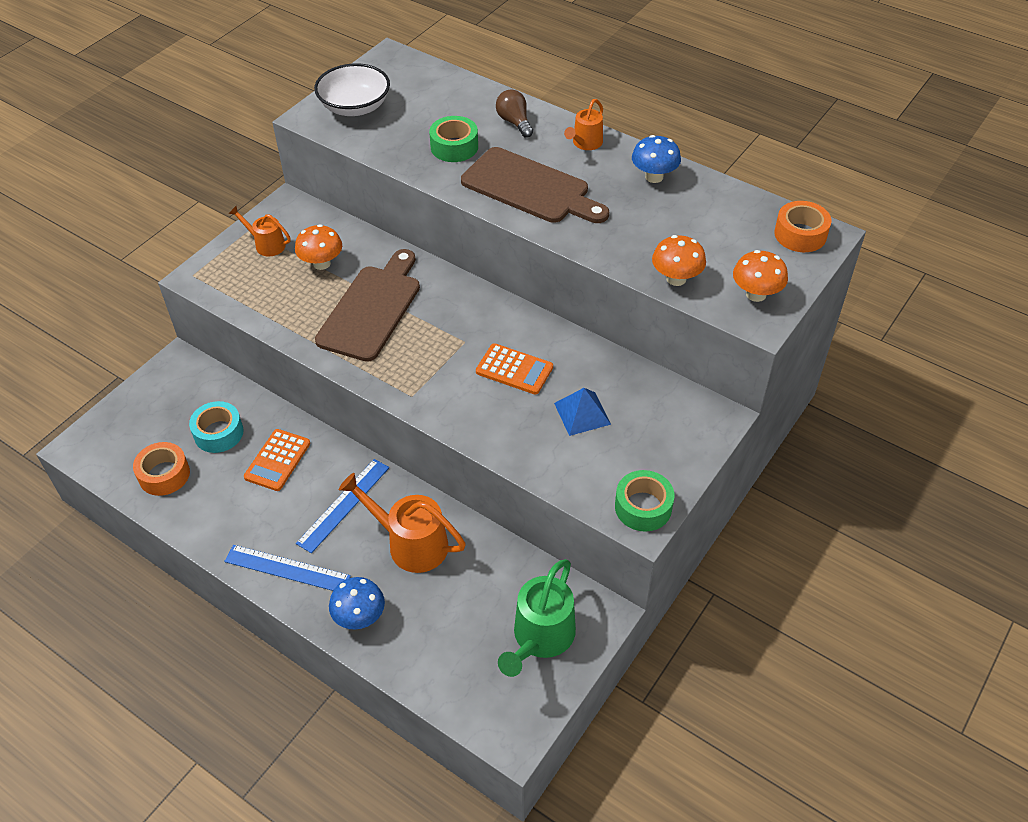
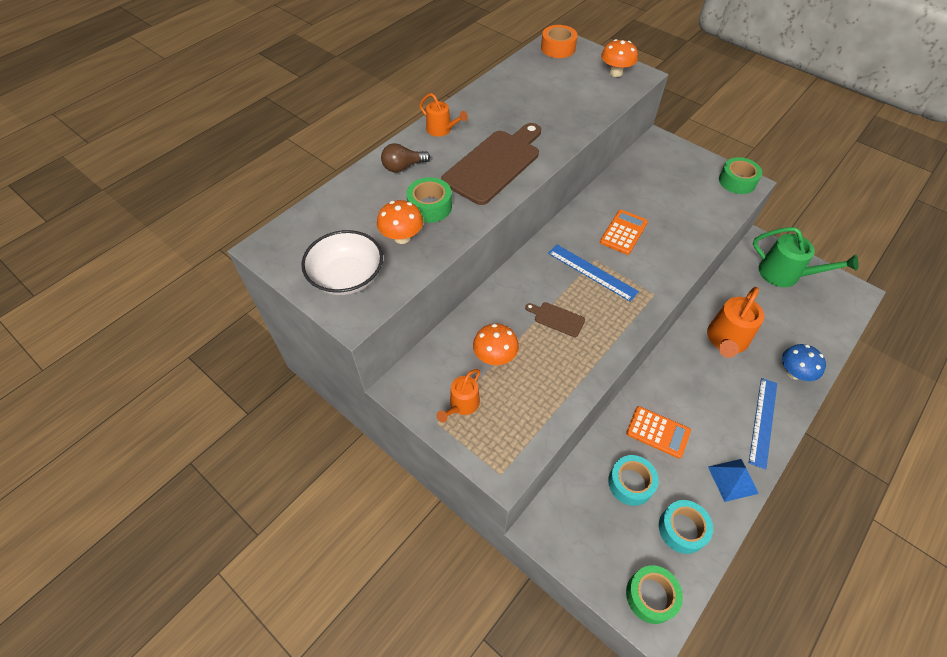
camera: 85 degrees left, 5 degrees up
(103, 444) = (651, 596): none -> green tape
(164, 474) = (682, 529): orange tape -> turquoise tape
(344, 505) = (697, 382): blue ruler -> blue ruler (592, 272)
(371, 309) = (557, 319): brown cutting board -> brown cutting board, size x0.45
(582, 413) = (662, 201): blue pyramid -> blue pyramid (733, 480)
(654, 177) = (489, 100): blue mushroom -> none
(676, 279) = (601, 103): orange mushroom -> orange mushroom (402, 237)

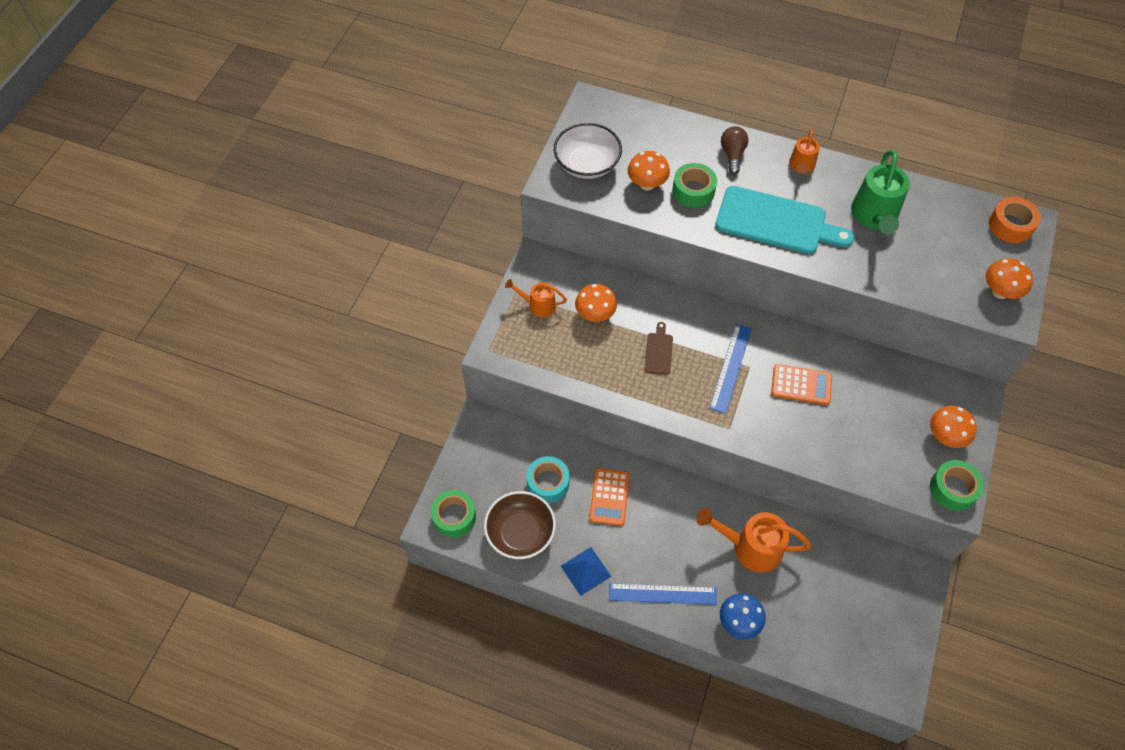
camera: 70 degrees right, 5 degrees up
(403, 167) = (732, 155): brown light bulb -> brown light bulb turned 45 degrees clockwise
(494, 164) = (776, 222): brown cutting board -> turquoise cutting board
(682, 529) = (520, 533): turquoise tape -> brown bowl
(691, 169) = (945, 436): none -> orange mushroom
(785, 274) = (884, 604): green watering can -> green watering can (874, 216)

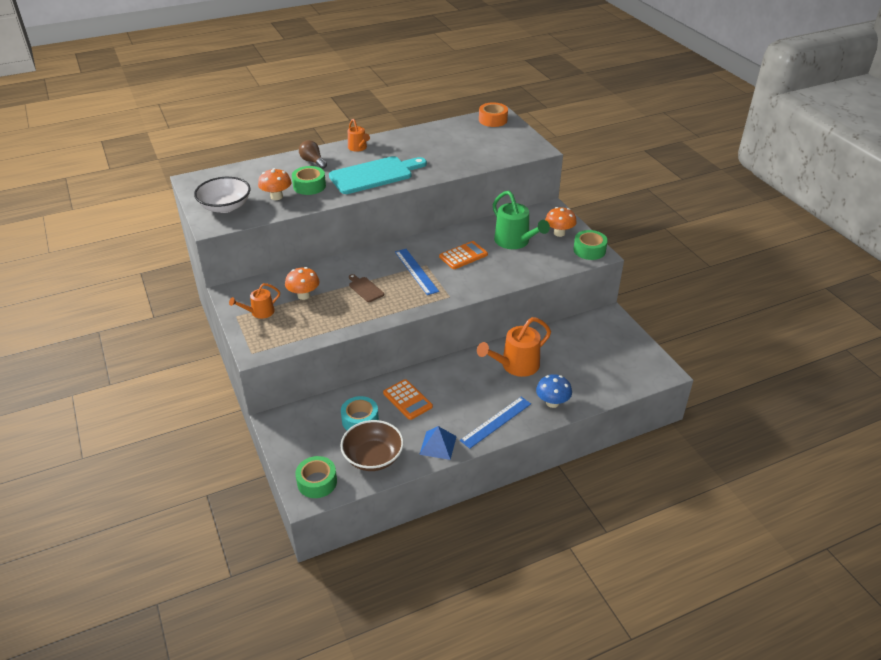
camera: 45 degrees left, 20 degrees down
(874, 216) = (423, 148): green watering can -> green watering can (515, 242)
(1000, 292) = (521, 144): orange mushroom -> none

